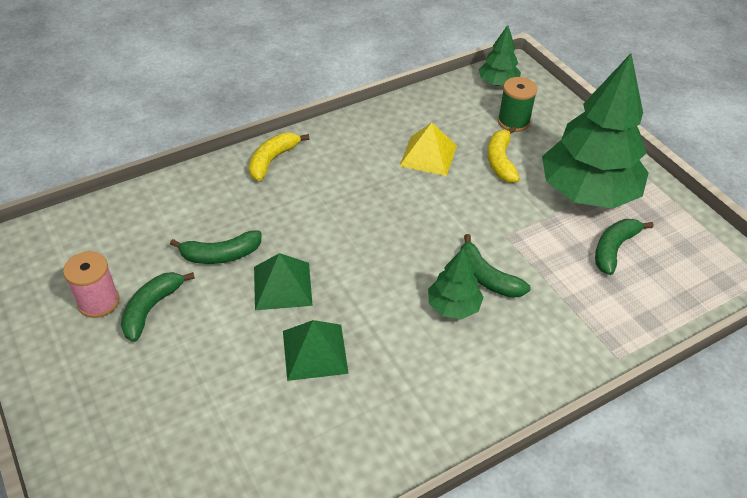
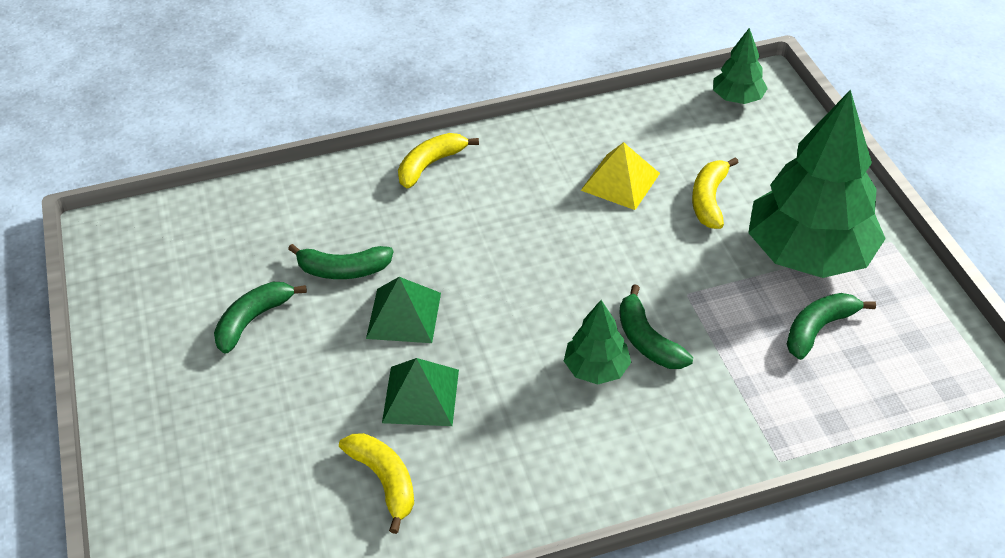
camera: 15 degrees right, 0 degrees up
(98, 302) = (198, 304): pink spool -> none
(303, 431) = (384, 481): none -> yellow banana
(513, 122) = (742, 151): green spool -> none

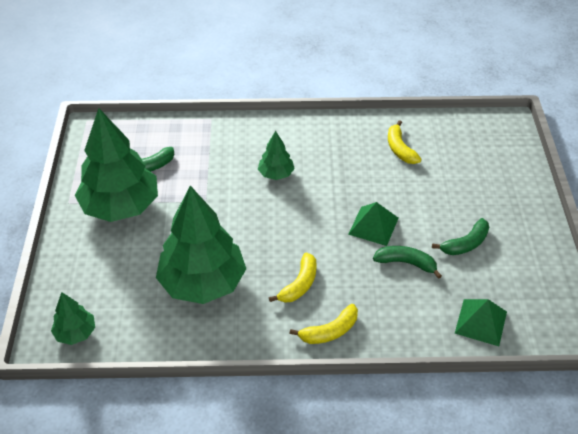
camera: 165 degrees left, 0 degrees up
(421, 395) = (373, 181): green pyramid -> green pyramid (480, 322)
(620, 181) = (203, 283): yellow pyramid -> green tree
(647, 340) = (241, 181): green banana -> none
(709, 200) = (154, 255): yellow banana -> yellow banana (299, 284)

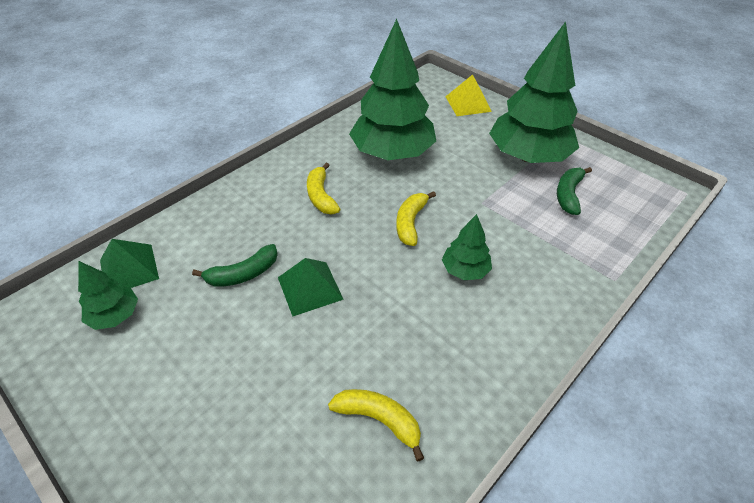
camera: 135 degrees right, 0 degrees up
(72, 285) = (468, 104): none -> yellow pyramid
(75, 333) = (423, 90): green tree -> green tree (115, 315)
(330, 331) = (262, 183): yellow banana -> yellow banana (410, 223)
(465, 244) = (192, 340): green banana -> none

